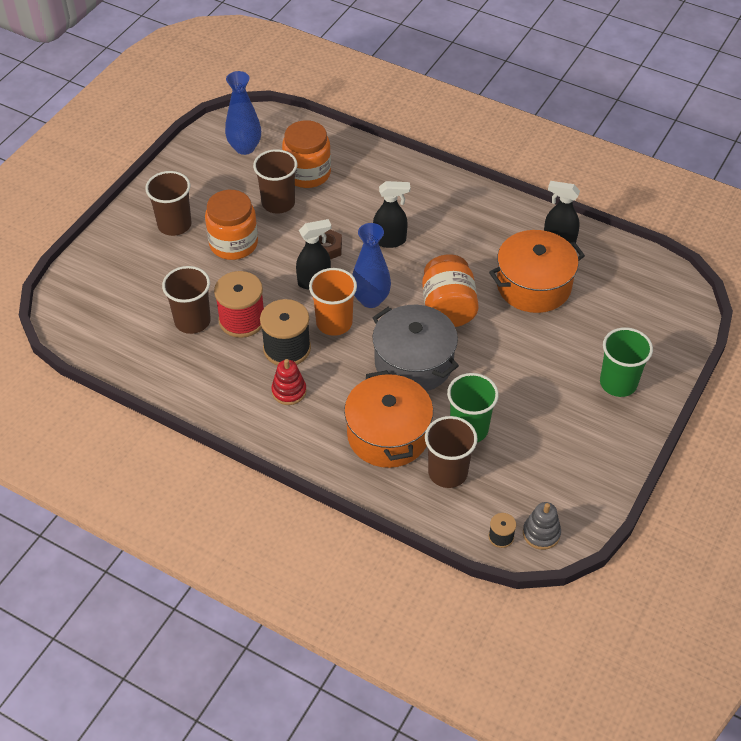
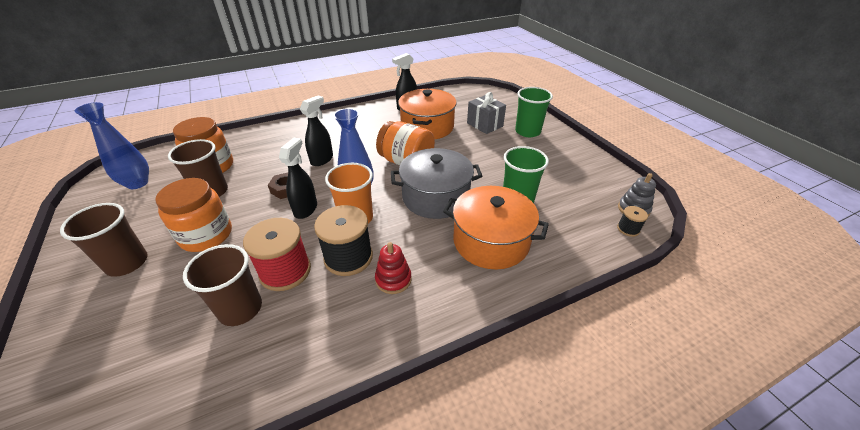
camera: 55 degrees left, 10 degrees down
(447, 472) = (550, 227): brown cup -> none
(593, 335) = (484, 125): none -> grey gift

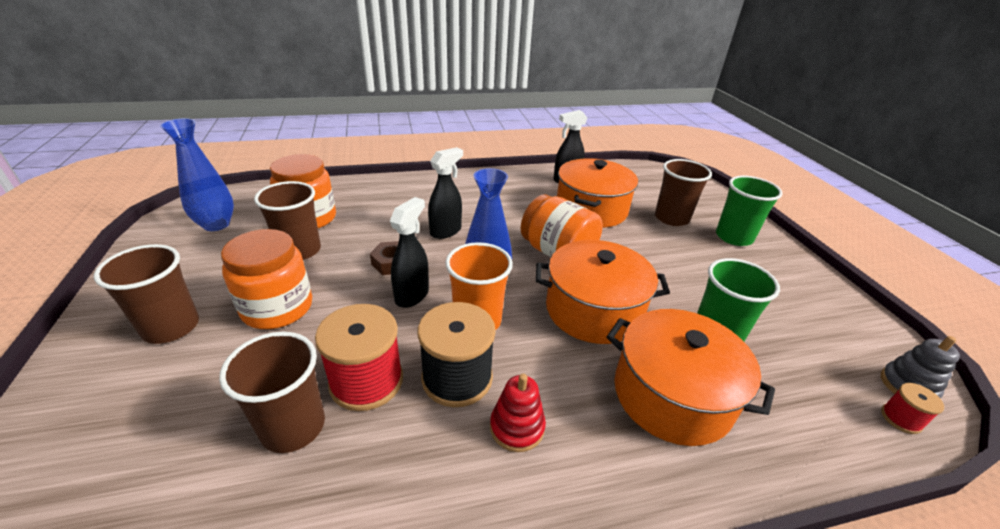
camera: 10 degrees right, 5 degrees down
(435, 197) = (593, 310): grey pot -> orange pot
(484, 125) = (671, 218): grey gift -> brown cup
(628, 229) = (901, 419): black spool -> red spool

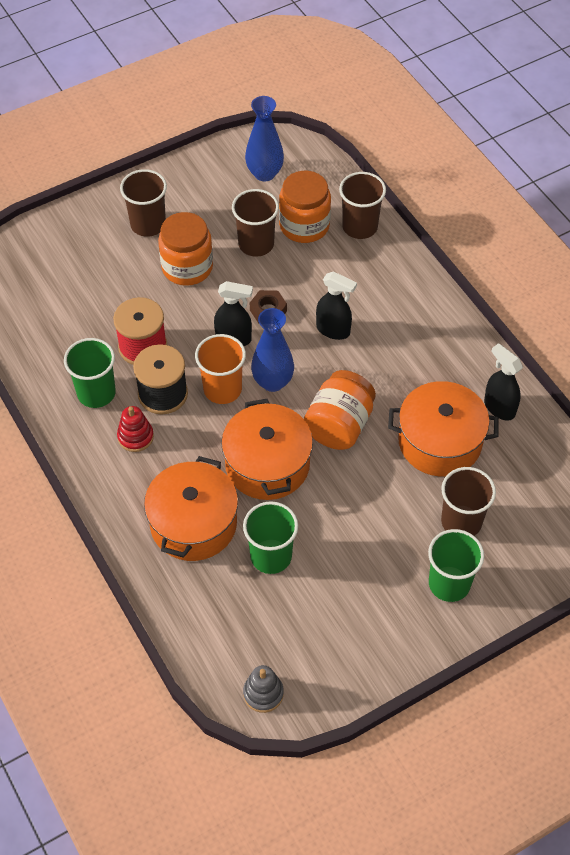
camera: 75 degrees right, 20 degrees up
(293, 427) = (99, 327): brown cup -> brown cup (360, 227)
(415, 462) = (96, 393): none -> green cup
(901, 419) = (224, 676): red spool -> none

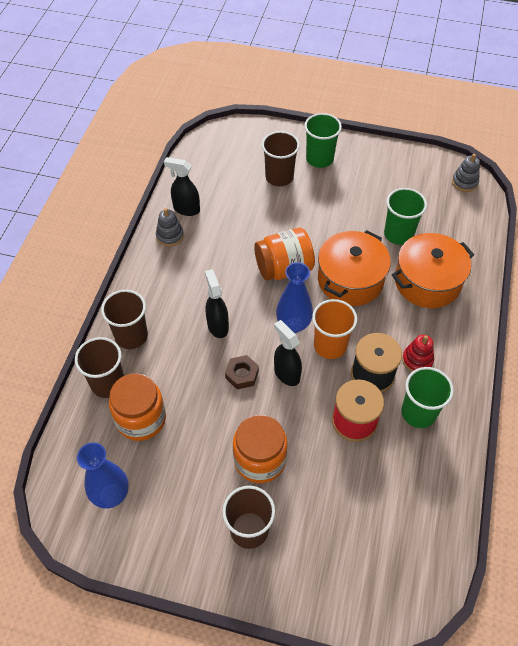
camera: 135 degrees left, 0 degrees up
(256, 244) = (191, 434): brown cup -> brown cup (131, 336)
(439, 442) = (240, 218): orange pot -> none
(476, 370) = (170, 236): none -> grey stacking toy
(499, 407) = (186, 209): black spray bottle -> black spray bottle turned 105 degrees clockwise

